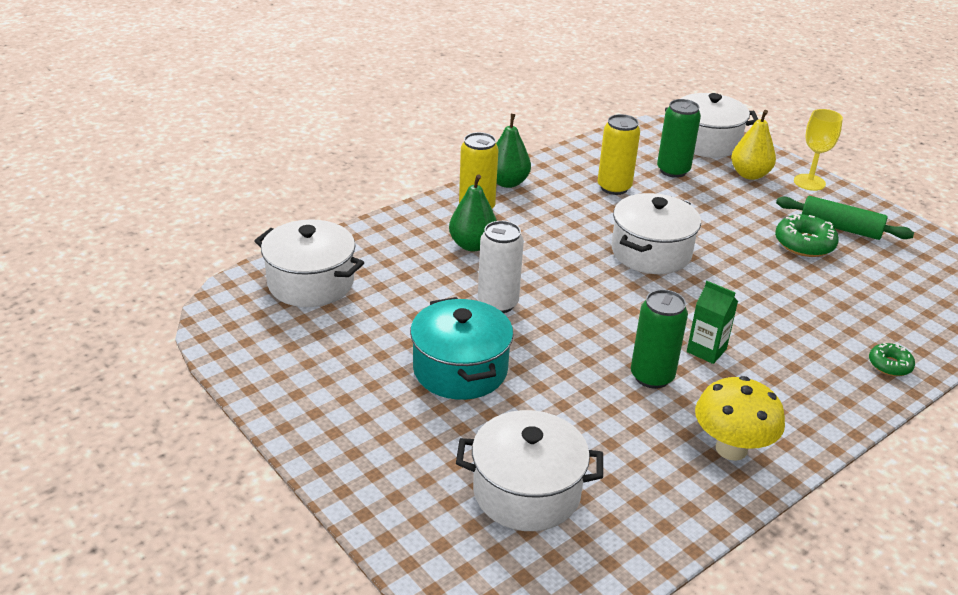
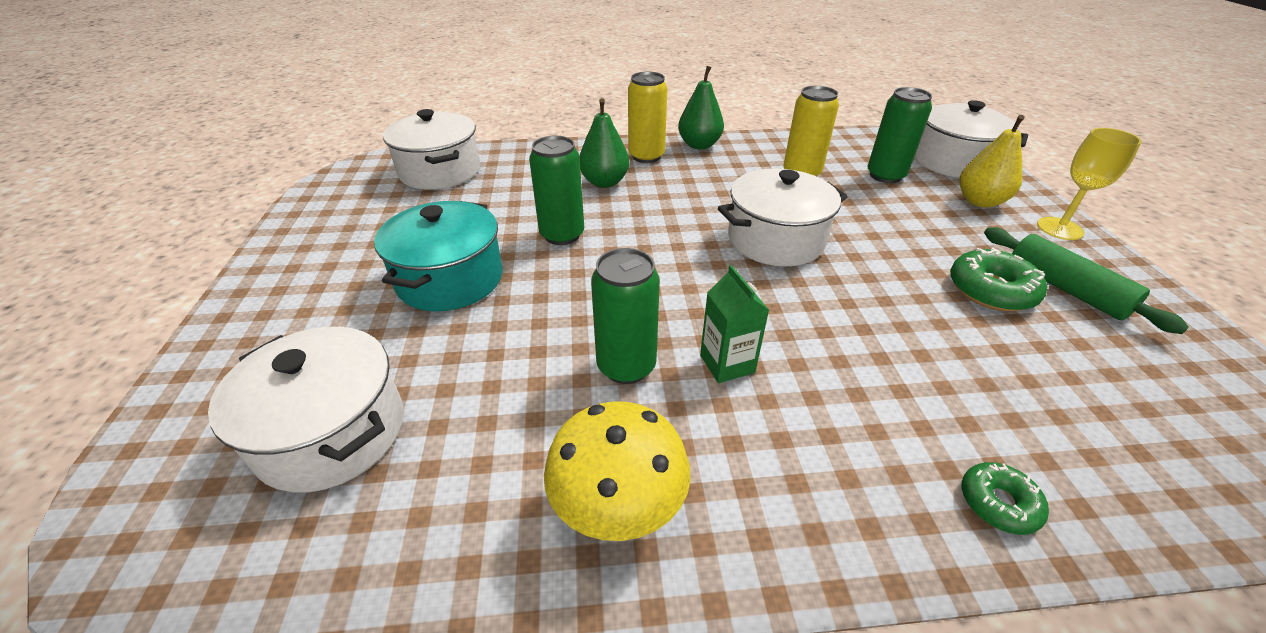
camera: 35 degrees right, 5 degrees up
(498, 303) = (562, 235): white can -> green can

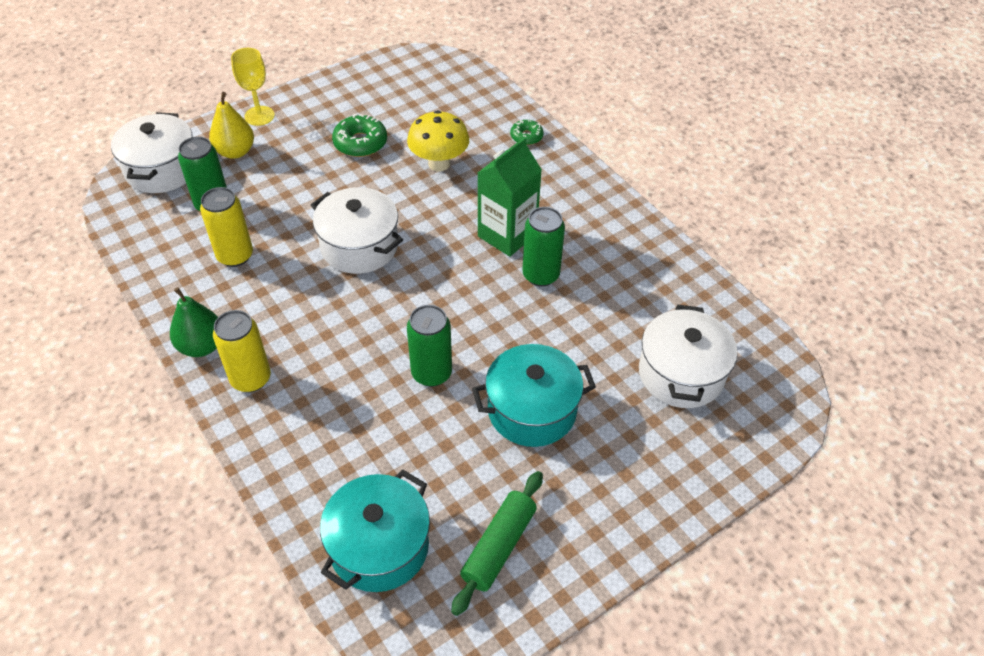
camera: 120 degrees left, 10 degrees up
(440, 171) = (379, 546): white pot -> turquoise pot
(604, 182) = (325, 387): green pear -> none
(618, 508) = (623, 243): yellow mushroom -> yellow mushroom (439, 163)
(727, 364) = (507, 235): green carton -> green carton, size x1.68
(1065, 289) = (339, 115): green rolling pin -> green rolling pin (499, 546)

